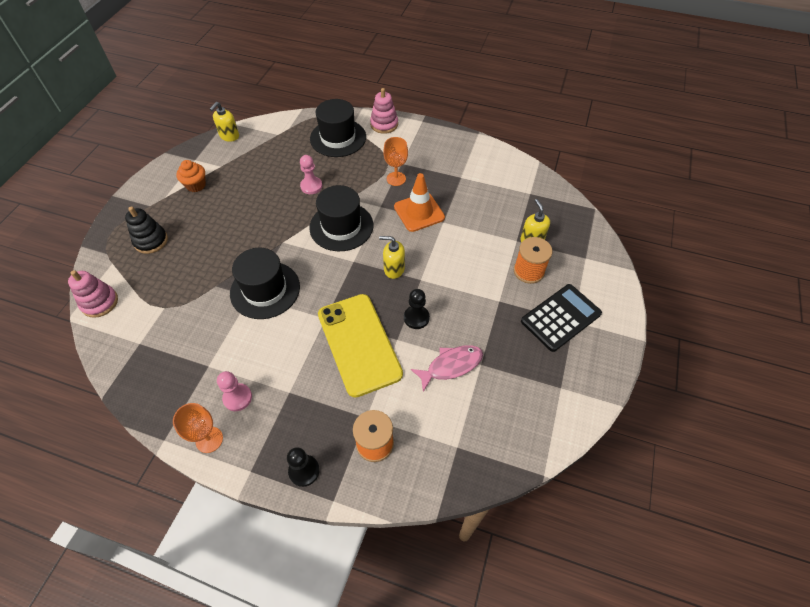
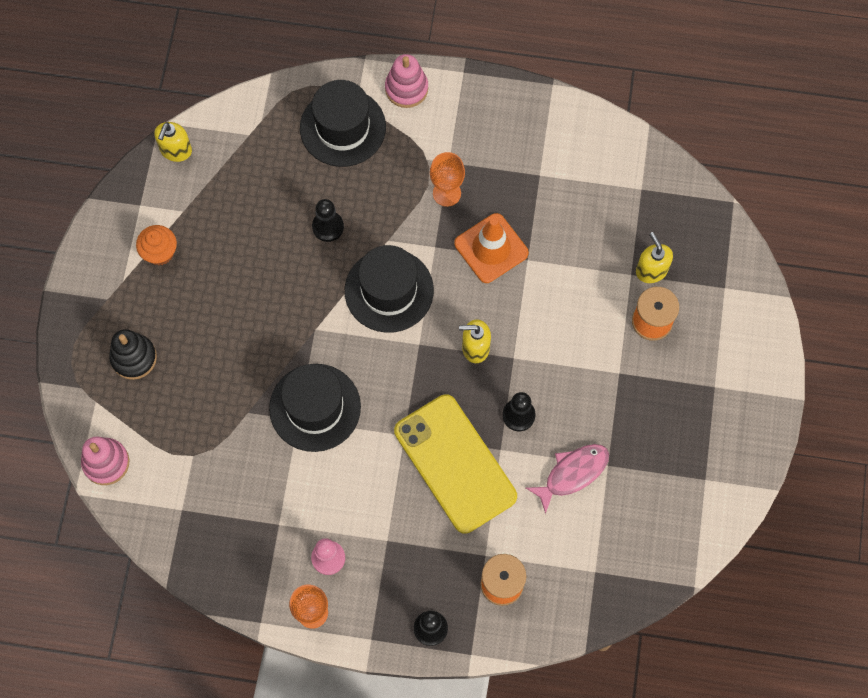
camera: 10 degrees left, 15 degrees up
(311, 186) = (328, 227): pink pawn -> black pawn
(560, 317) = (698, 384): black calculator -> none

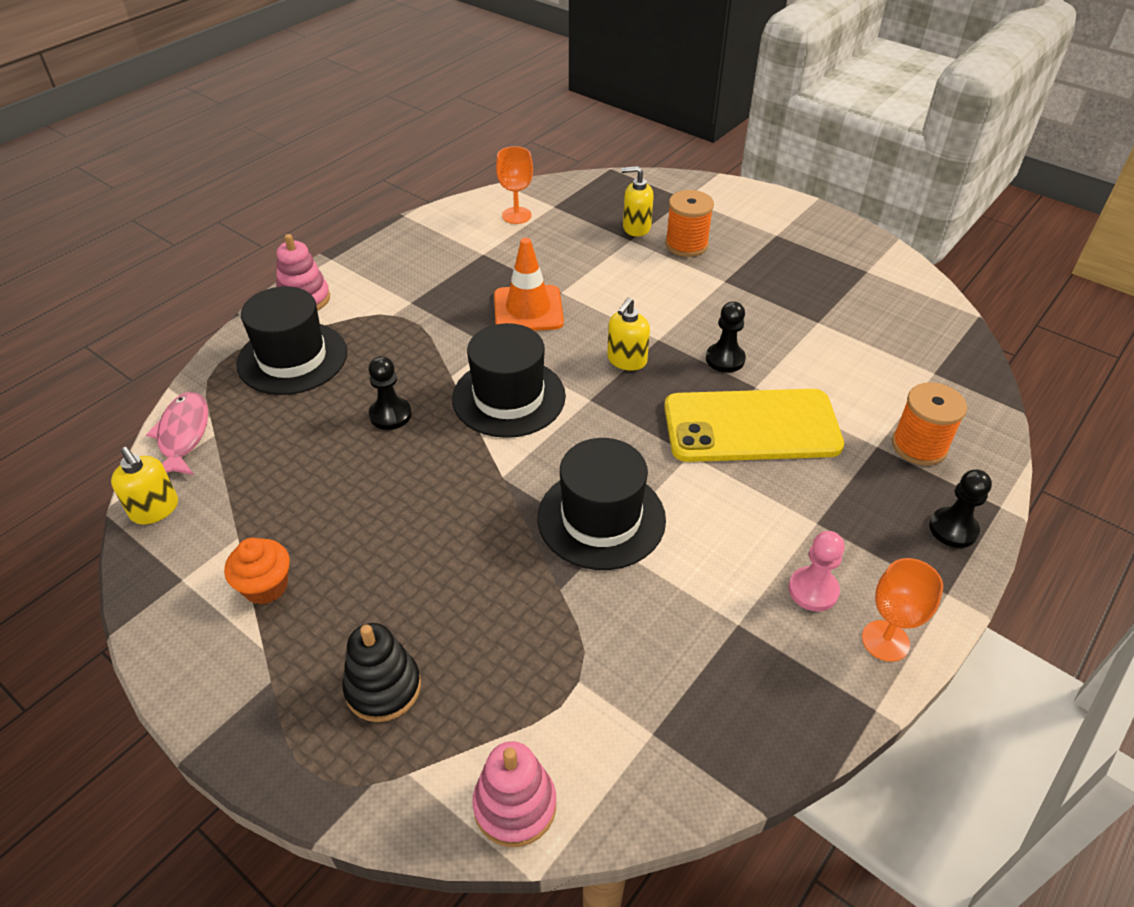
camera: 60 degrees left, 25 degrees down
(446, 193) = (442, 315): orange goblet -> orange goblet (516, 215)
(572, 473) = (814, 347): pink fish -> pink fish (183, 435)

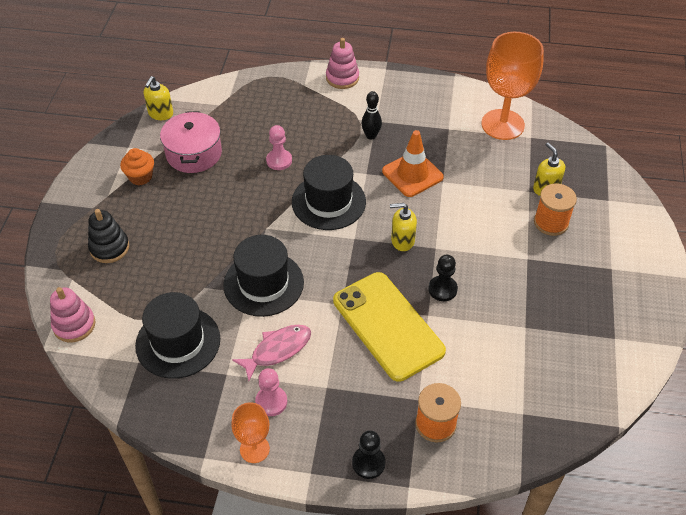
camera: 60 degrees right, 5 degrees up
(183, 435) = (211, 94): pink fish -> pink fish (277, 350)
(283, 501) = (194, 153): none -> pink pot
(292, 358) = (292, 100): black hat -> black hat (178, 342)
(390, 415) = (279, 160): black pawn -> pink pawn
(432, 316) = (371, 136): none -> black bowling pin
(516, 215) = (502, 124): orange goblet -> orange goblet, size x1.91

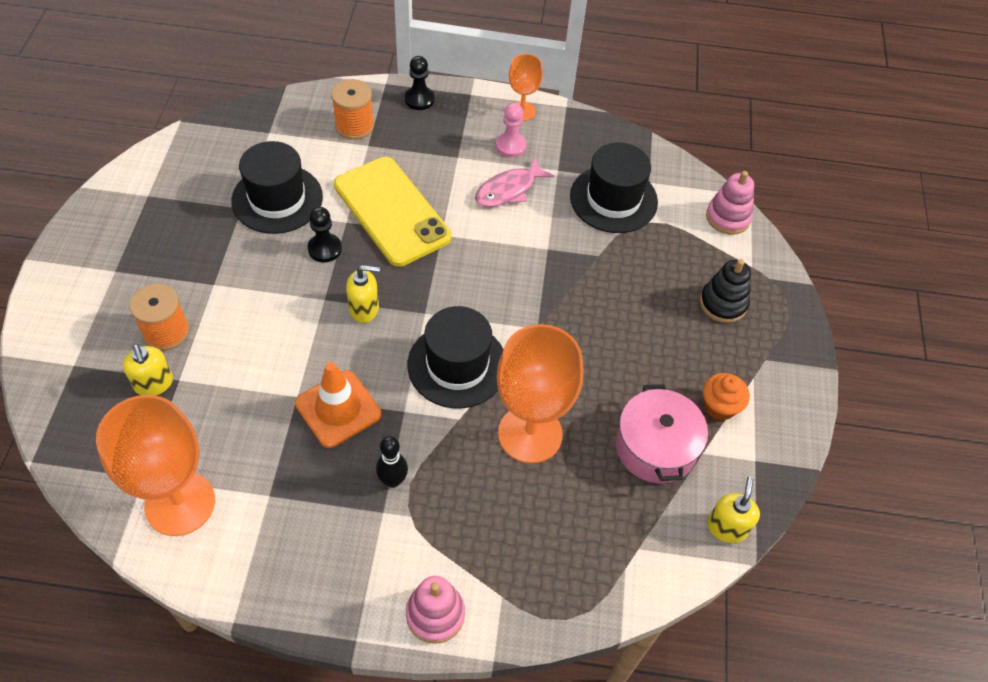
camera: 175 degrees right, 5 degrees up
(263, 283) = (531, 258): black hat -> black hat (277, 199)
(279, 160) = (530, 434): pink pawn -> orange goblet

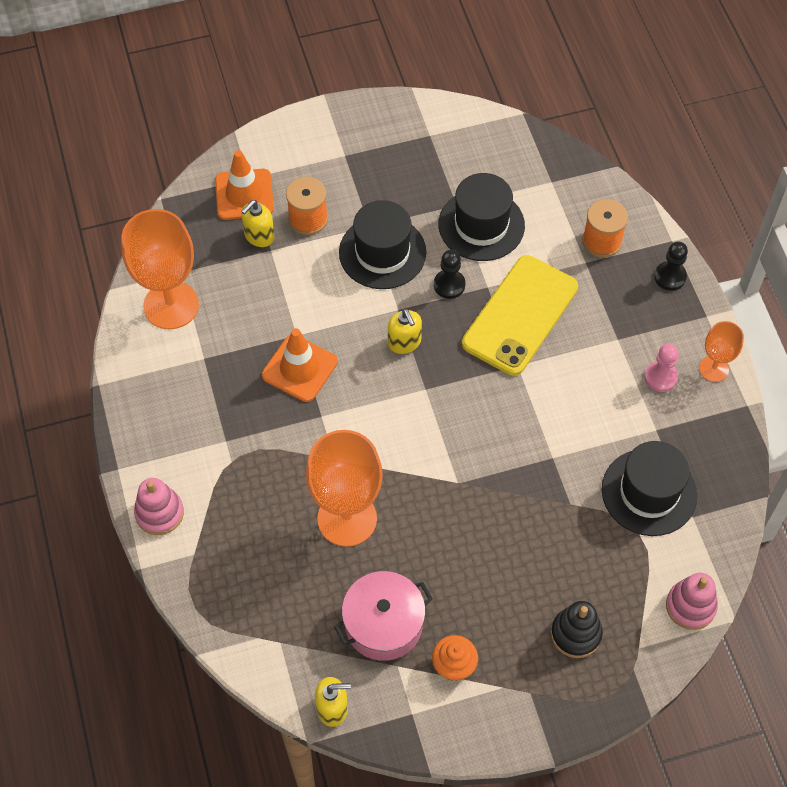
camera: 70 degrees right, 5 degrees up
(91, 377) = (244, 194): none -> orange traffic cone
(393, 480) = (255, 435): black bowling pin -> none
(457, 365) = (386, 436): black hat -> black hat (382, 252)
(509, 190) = (604, 398): pink fish -> none

